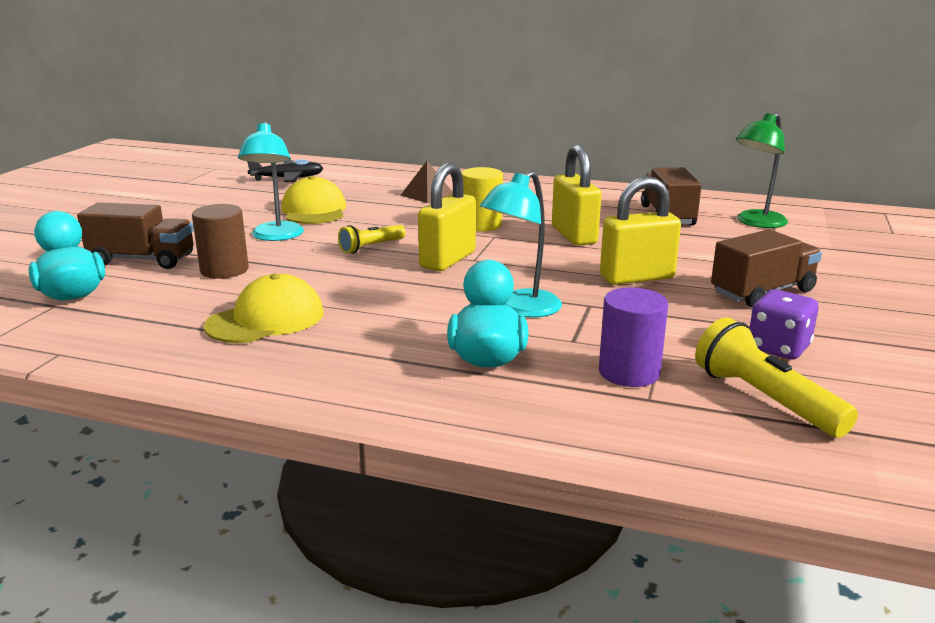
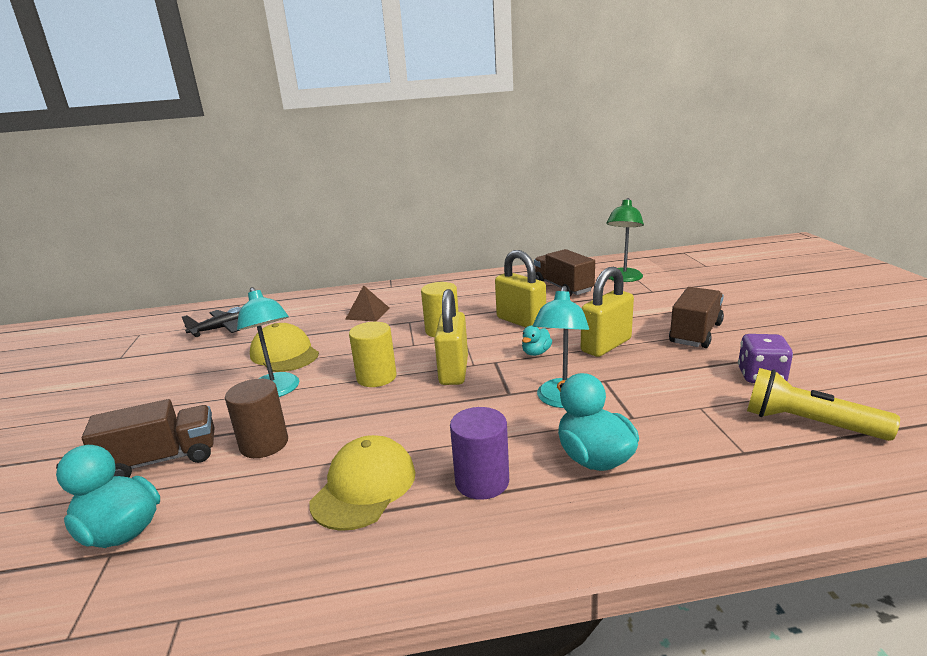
camera: 25 degrees left, 0 degrees up
(371, 247) = (376, 377): yellow flashlight -> yellow cylinder
(550, 265) = (536, 353): none -> turquoise duck
(629, 372) = (703, 433): purple cylinder -> purple cylinder (482, 481)

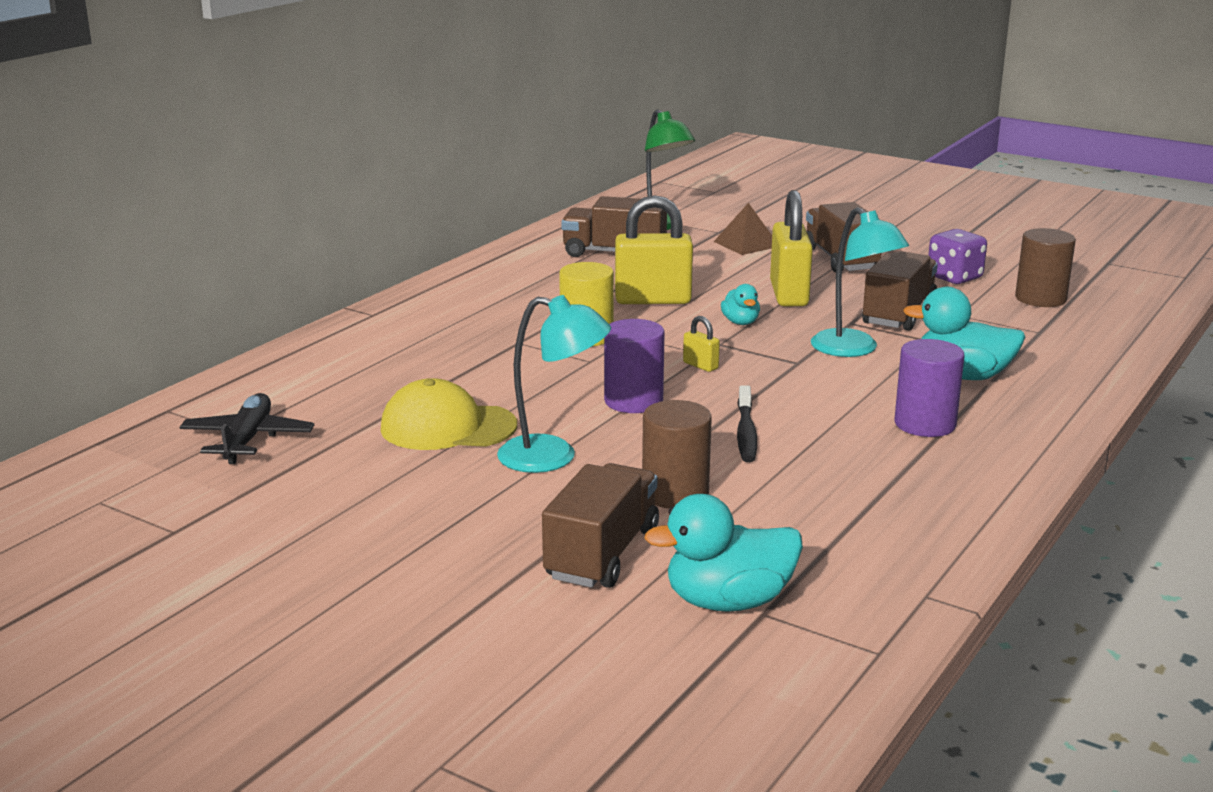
camera: 50 degrees left, 0 degrees up
(364, 487) = (850, 470): yellow cap -> none
(367, 313) = (433, 352): brown pyramid -> brown pyramid (746, 244)
(376, 377) = (633, 401): yellow cylinder -> purple cylinder
(376, 426) = (746, 433): none -> black toothbrush
(454, 371) = (700, 365): yellow padlock -> yellow padlock, size x0.44
(652, 388) = (898, 314): none -> brown truck
(808, 423) = (1040, 298): yellow flashlight -> brown cylinder

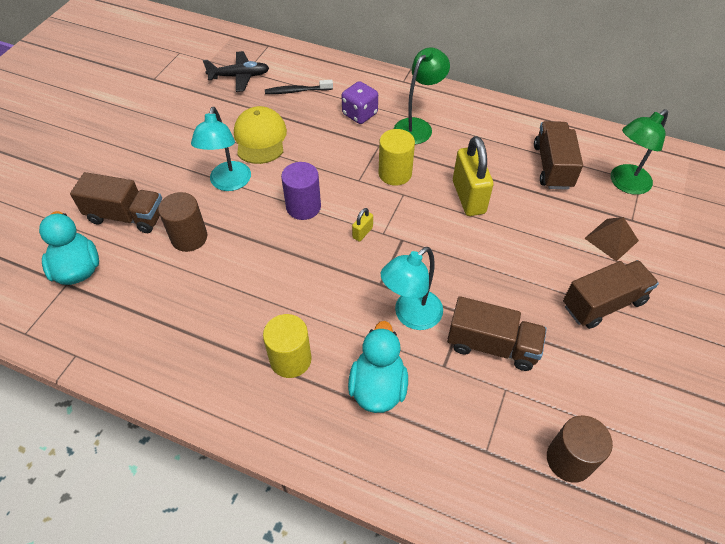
camera: 80 degrees right, 30 degrees up
(490, 314) = (417, 126): none -> green lamp
(740, 322) = (443, 247): turquoise duck -> none
(746, 433) = (266, 263): black toothbrush -> black toothbrush (297, 91)
(788, 294) = (508, 272): yellow padlock -> none
(925, 424) = (290, 359): purple cylinder -> yellow cylinder
(954, 277) = (595, 389): purple dice -> purple dice (360, 114)

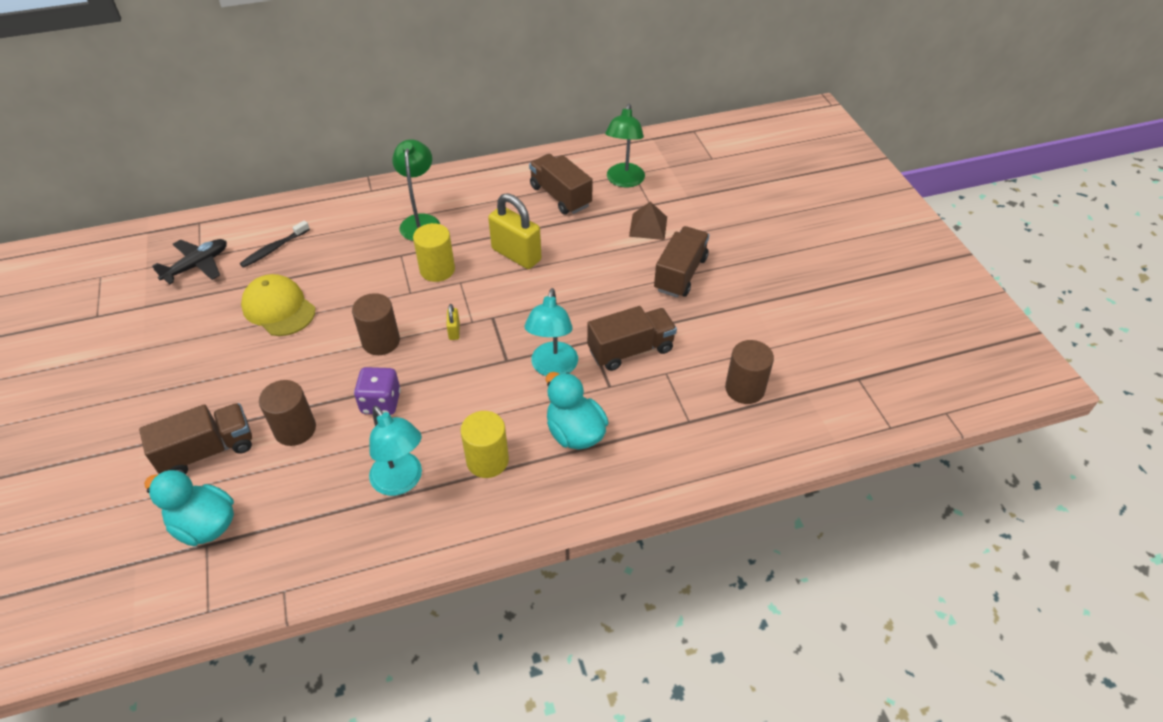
camera: 40 degrees left, 5 degrees down
(229, 183) = (287, 363): turquoise lamp -> turquoise lamp (401, 482)
(303, 207) = (381, 341): purple cylinder -> brown cylinder
(360, 114) = (357, 238): purple dice -> purple dice (381, 402)

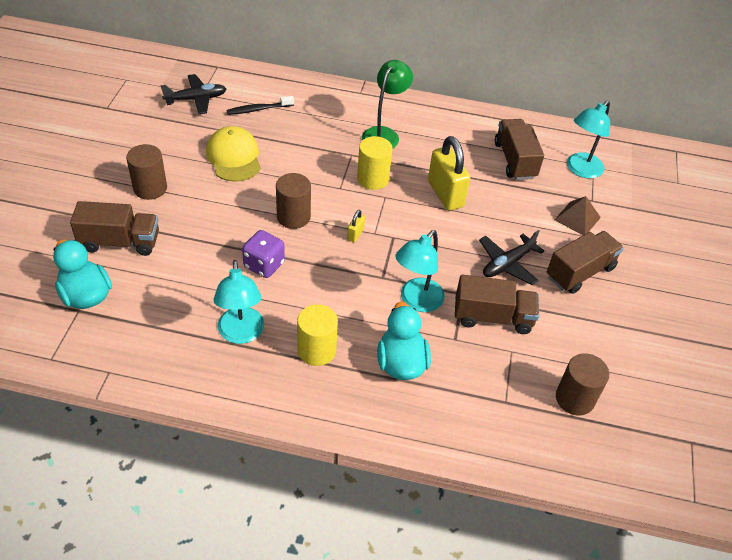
camera: 25 degrees right, 0 degrees up
(295, 429) = (189, 255): brown cylinder -> brown cylinder (150, 188)
(613, 295) = (507, 264): none -> black plane
(624, 181) = (580, 170): green lamp -> turquoise lamp

